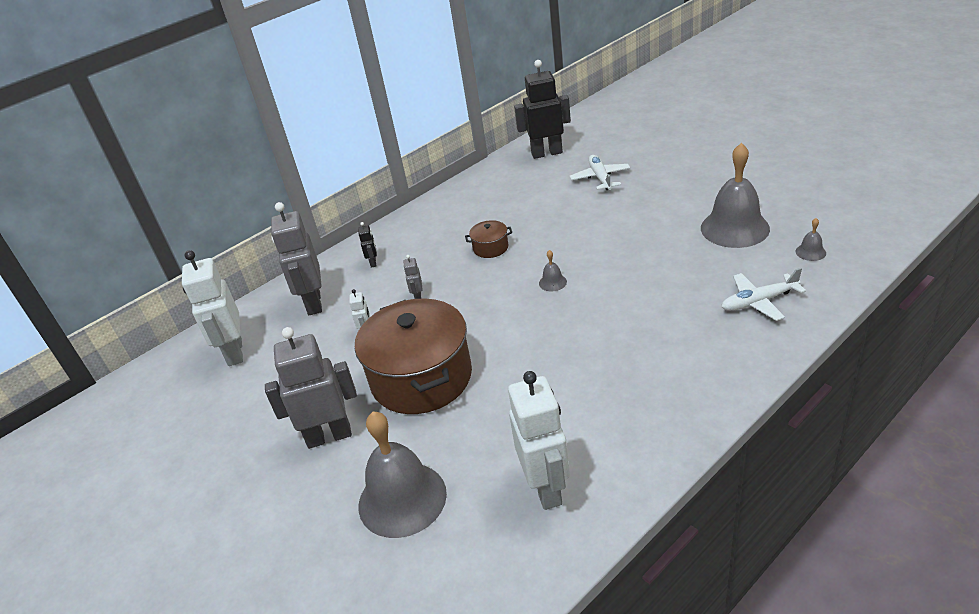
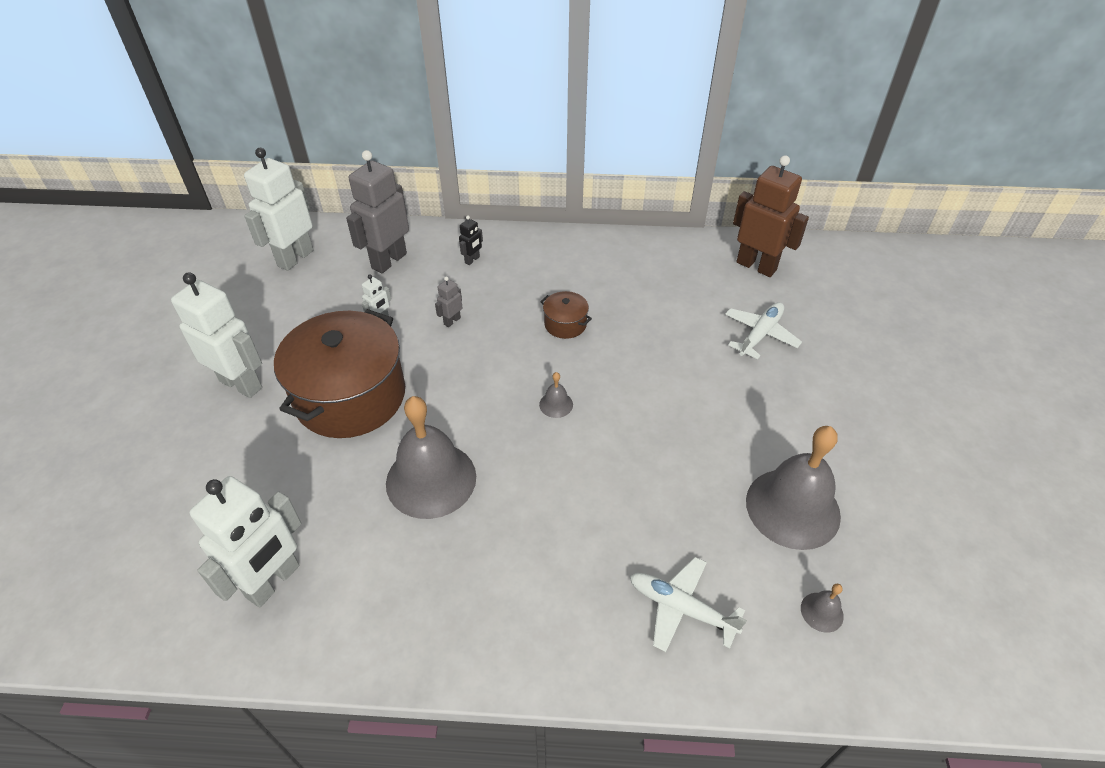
camera: 40 degrees right, 10 degrees up
(329, 436) = (241, 384): grey robot -> white robot
(402, 499) = (200, 482): grey bell -> grey bell (431, 479)
(546, 153) = (756, 266): black robot -> brown robot

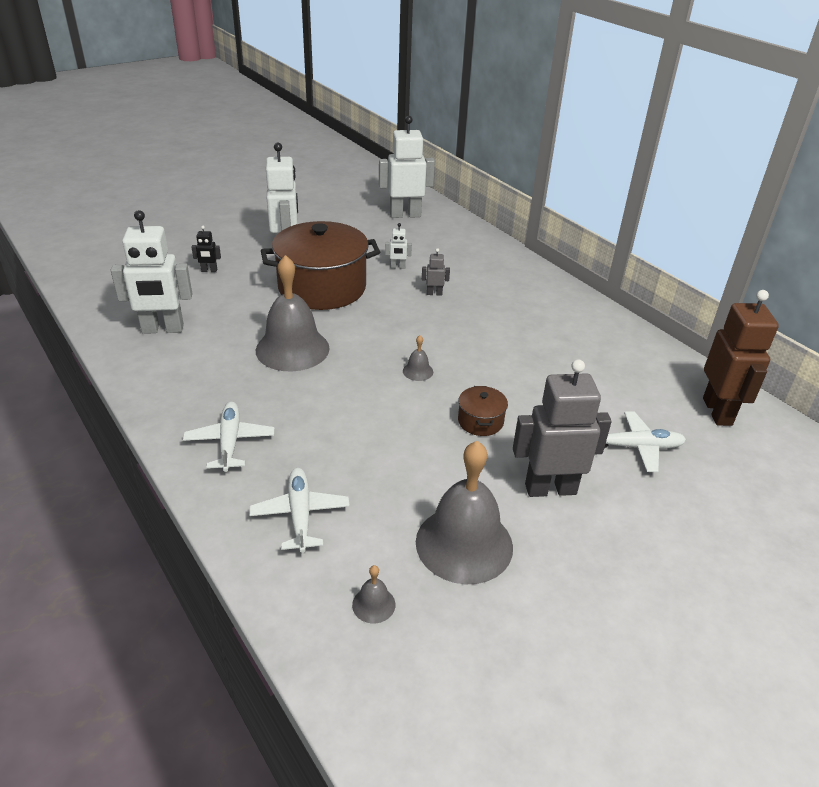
camera: 50 degrees right, 10 degrees down
(389, 261) = (452, 245): grey robot -> grey robot (550, 489)
(472, 260) = (502, 274): black robot -> black robot (209, 270)
(534, 614) = (230, 442): none -> white plane
(565, 324) = (499, 341): brown pot -> brown pot (480, 421)

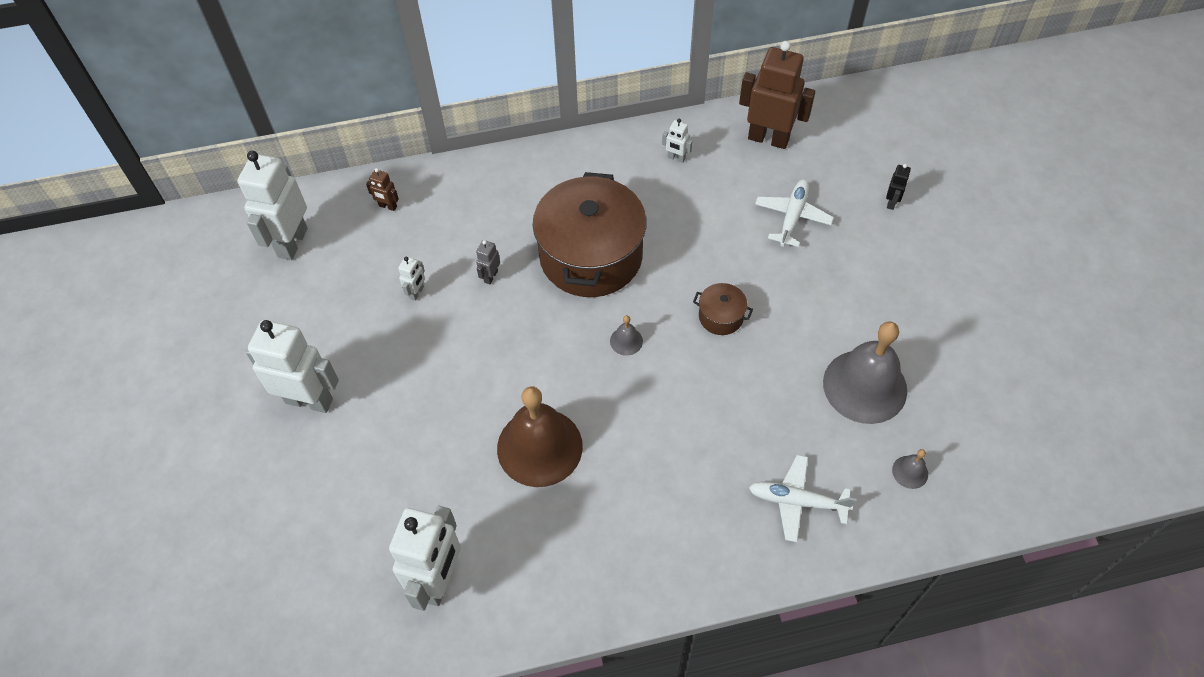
camera: 65 degrees left, 20 degrees up
(209, 270) = (321, 503): black robot -> black robot (891, 202)
(230, 442) = (678, 542): white plane -> none
(292, 349) = (539, 447): grey bell -> brown bell
(322, 288) = (425, 384): brown pot -> brown pot (591, 256)
(462, 240) = (388, 206): none -> brown robot
(550, 489) = (822, 300): grey robot -> none
(635, 359) = (676, 158): none -> white robot

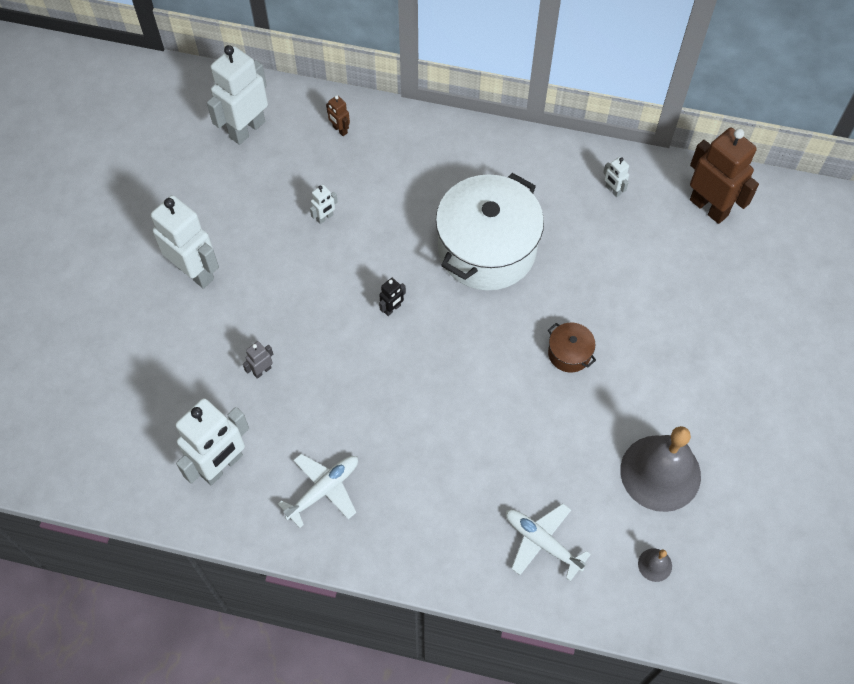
camera: 25 degrees right, 5 degrees up
(490, 276) = (392, 230): grey robot -> grey robot (262, 370)
(539, 447) = (355, 395): brown bell -> none
(591, 256) = (487, 249): brown pot -> white pot
(626, 341) = (475, 338): grey bell -> none
(792, 217) = (687, 291): white plane -> white plane (323, 490)
(891, 202) = (789, 317): black robot -> black robot (392, 309)

